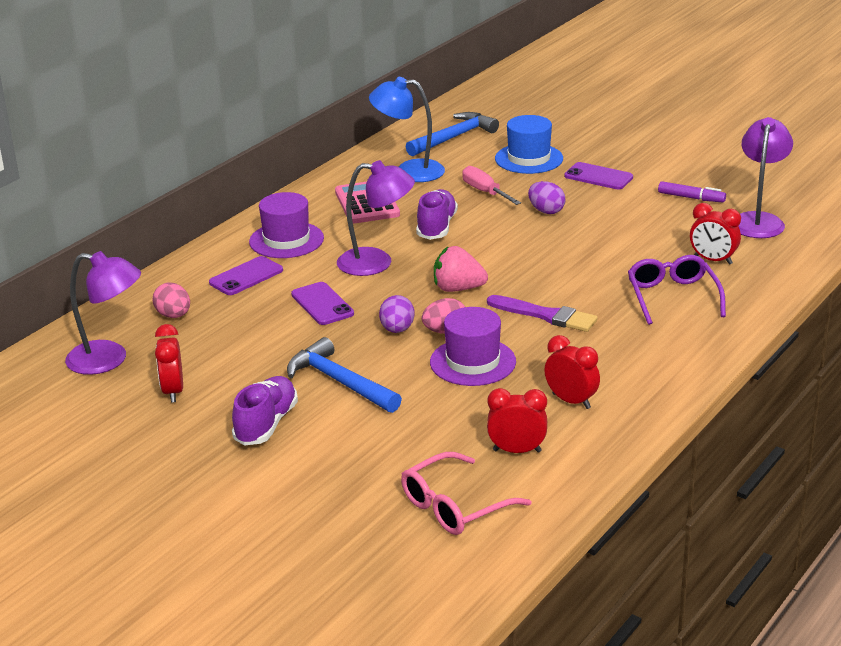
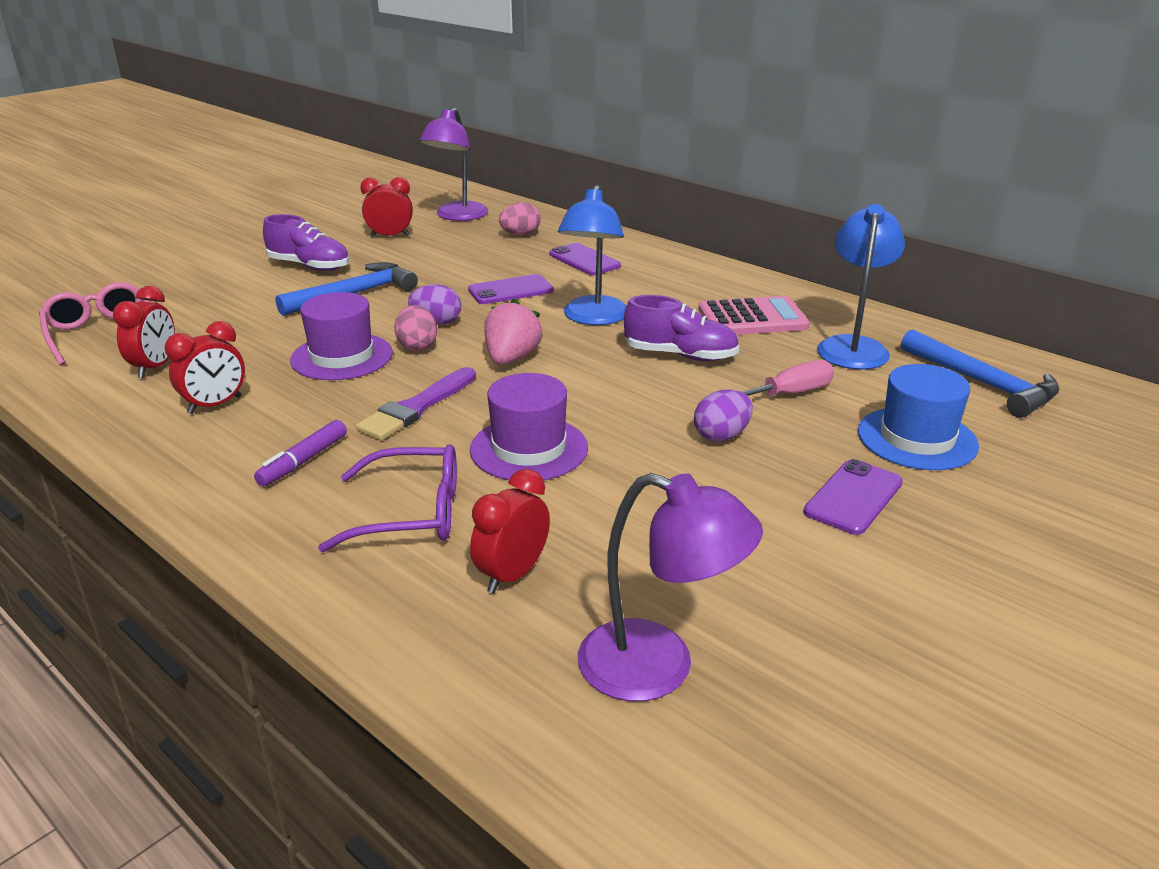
camera: 95 degrees right, 0 degrees up
(286, 240) = (661, 277): purple hat -> purple hat (529, 449)
(376, 263) = (593, 318): purple lamp -> blue lamp
(691, 198) = (768, 592): purple marker -> purple marker (304, 461)

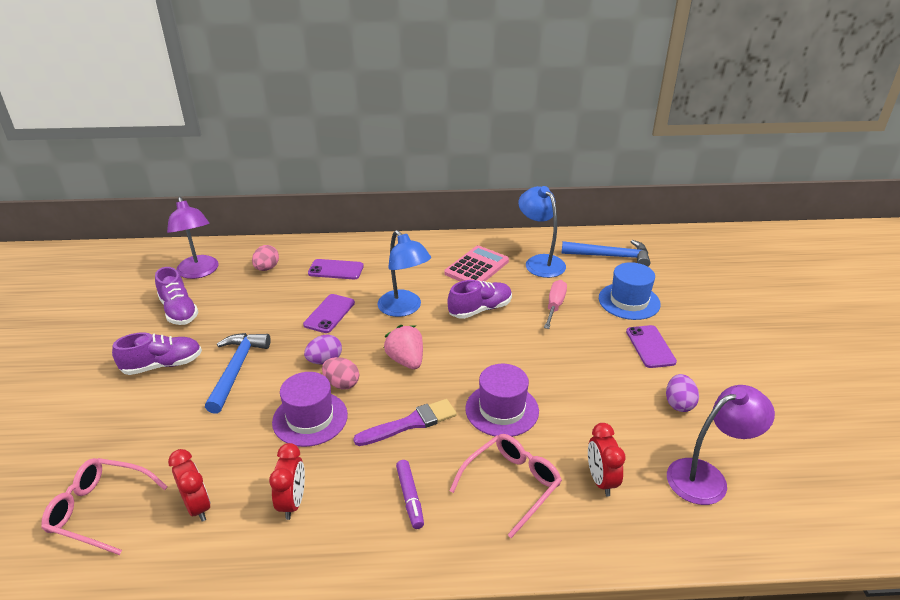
camera: 45 degrees left, 5 degrees up
(390, 236) = (179, 311): red clock -> purple shoe
(412, 513) = (512, 484): purple glasses -> pink glasses
(416, 408) = (410, 423): purple brush -> purple brush turned 105 degrees counterclockwise
(721, 436) = (564, 347): purple egg -> purple egg (679, 404)

